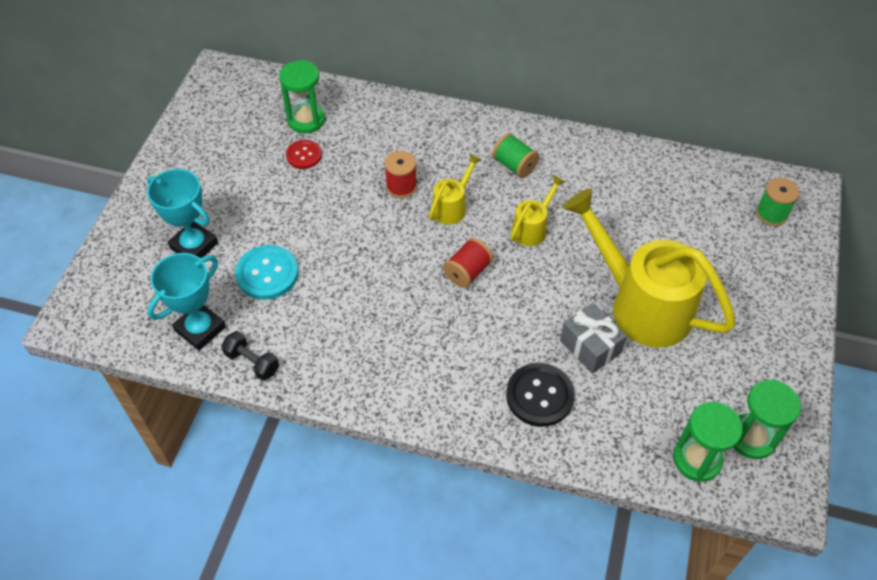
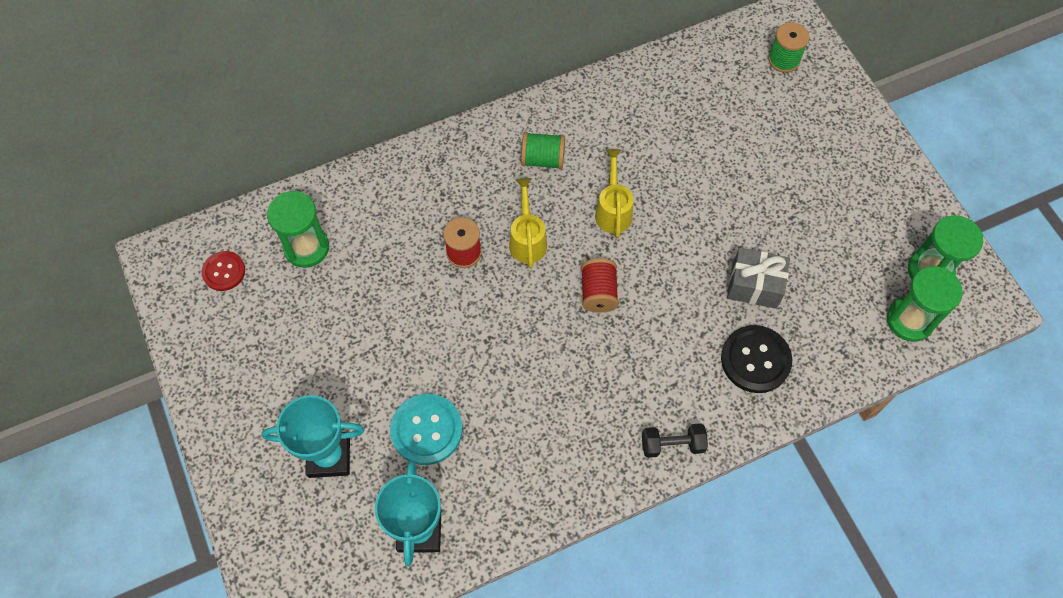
camera: 40 degrees left, 10 degrees up
(252, 362) = (498, 523): black dumbbell -> black dumbbell (672, 445)
(304, 155) = (341, 286): red button -> red button (224, 271)
(641, 304) = (759, 217): yellow watering can -> none

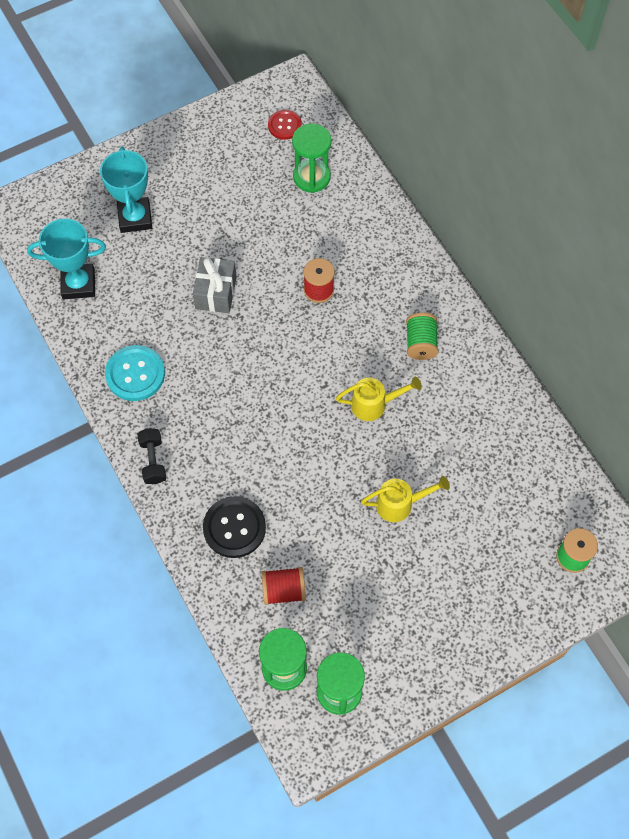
camera: 85 degrees right, 0 degrees up
(426, 430) = (159, 280): turquoise button -> turquoise button (135, 374)
(527, 240) = (336, 337): yellow watering can -> yellow watering can (400, 504)
(598, 293) = (290, 397): red spool -> red spool (284, 590)
(754, 286) = (308, 527): grey gift -> grey gift (216, 293)

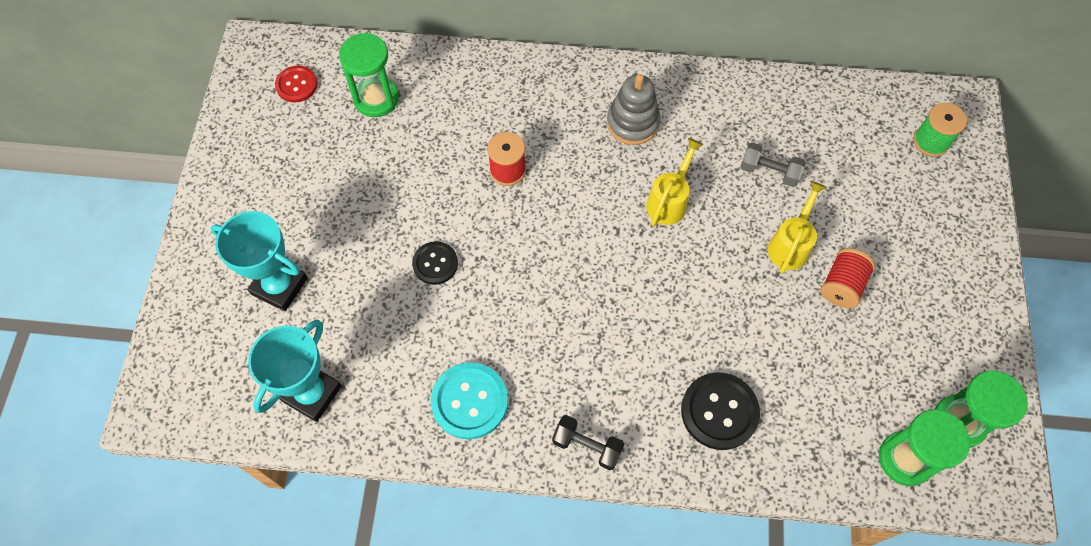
camera: 55 degrees left, 0 degrees up
(216, 293) = (435, 263): grey gift -> black button
(284, 590) = (819, 407): red spool -> red spool (842, 285)
(420, 343) = (632, 123): green spool -> grey stacking toy
(451, 456) = (769, 172): none -> grey dumbbell

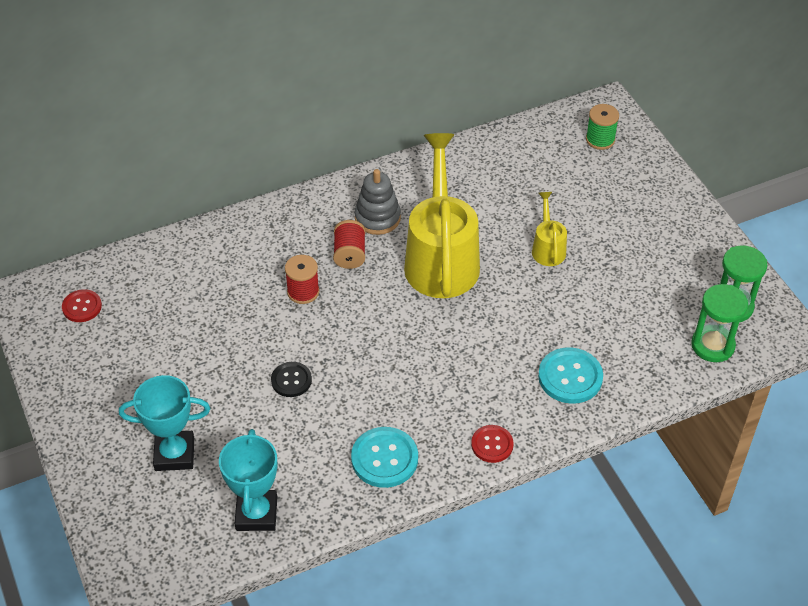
camera: 30 degrees left, 15 degrees down
(376, 99) = (158, 288): green hourglass -> none
(587, 446) = (492, 445): black dumbbell -> red button
(669, 201) = (441, 258): yellow watering can -> yellow watering can, size x2.18
(719, 411) = (570, 377): black button -> turquoise button
(769, 172) = (500, 207): grey dumbbell -> none
(842, 285) = (600, 258): red spool -> red spool (350, 254)

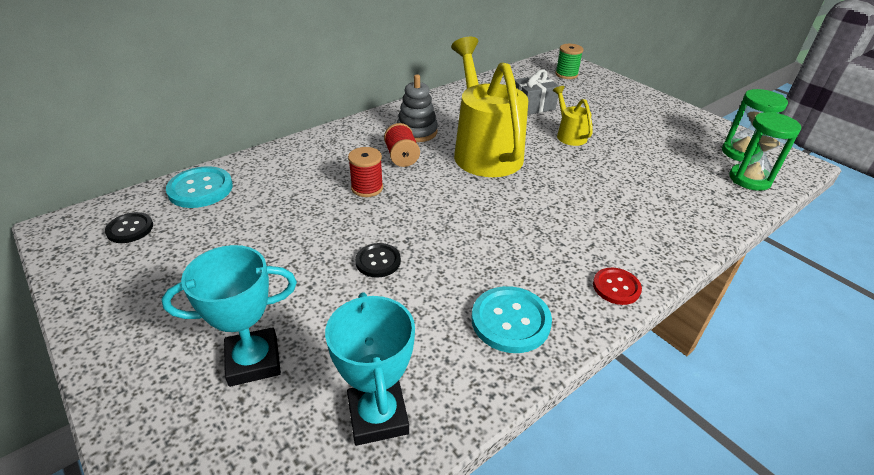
camera: 15 degrees left, 10 degrees down
(82, 307) = (130, 229): red button -> black button
(528, 194) = (532, 106): none -> grey gift
(570, 377) = (650, 218): turquoise button -> turquoise button (200, 189)

